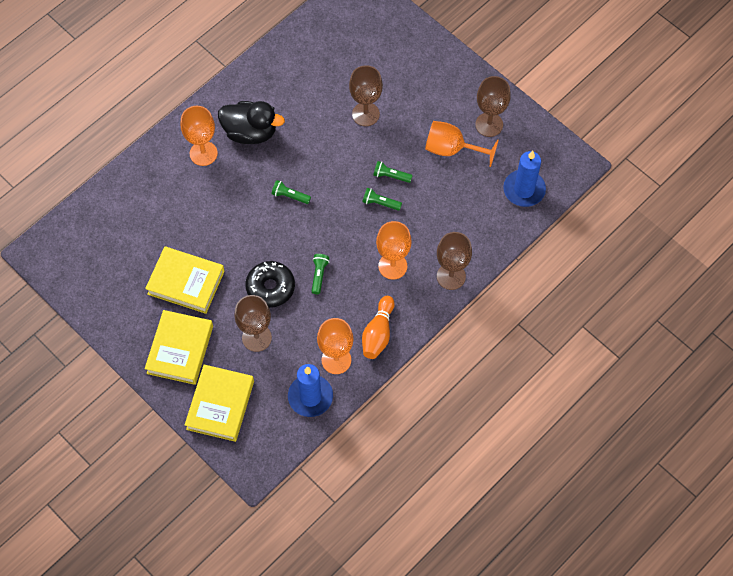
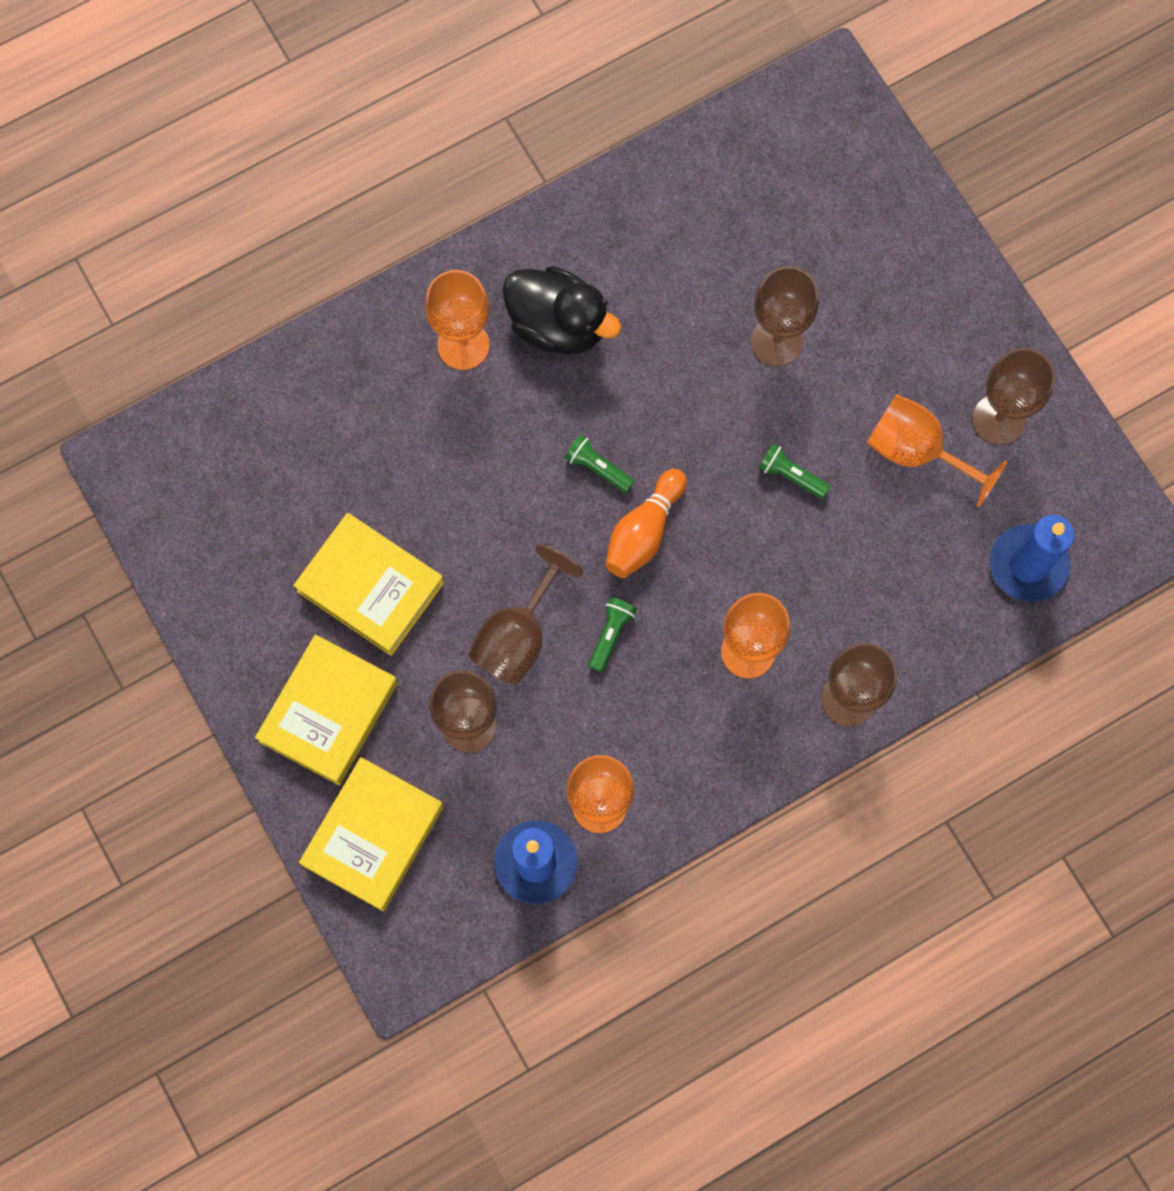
camera: 15 degrees right, 10 degrees up
(270, 287) = (518, 636): black donut -> brown goblet
(378, 333) = (688, 774): orange bowling pin -> orange bowling pin (644, 531)
(380, 203) = (757, 523): green flashlight -> none

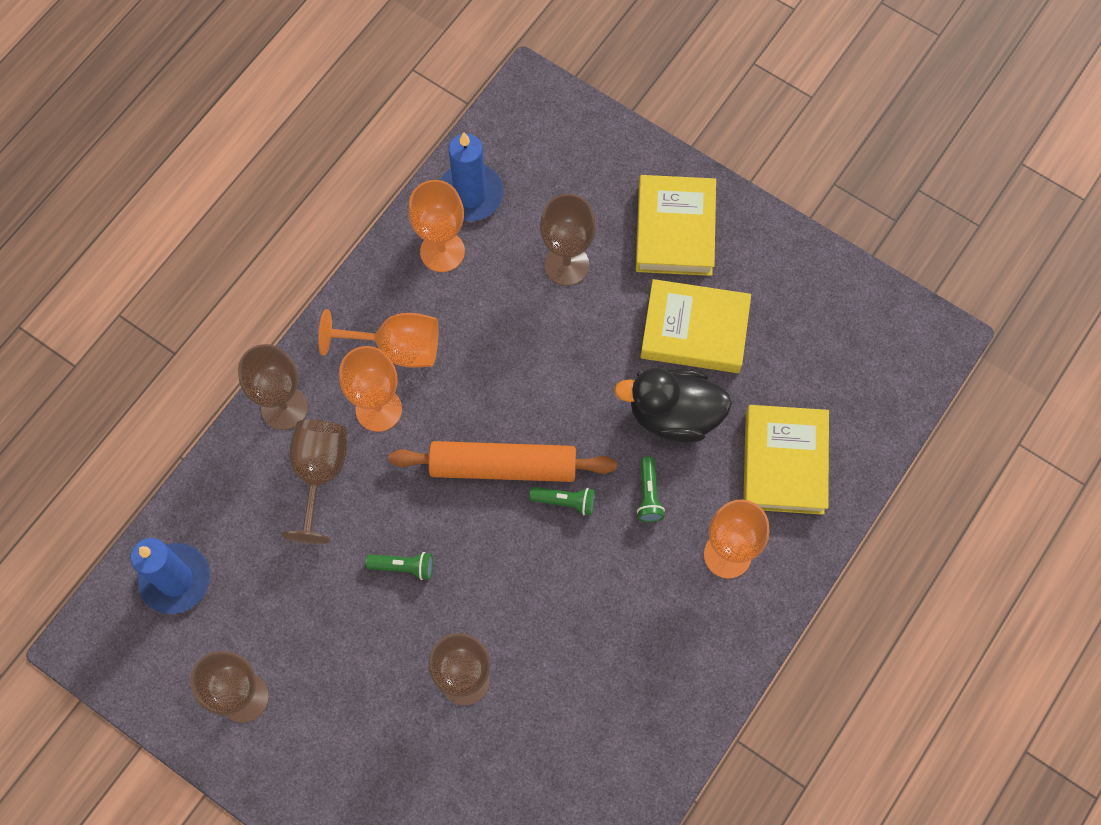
camera: 155 degrees right, 5 degrees down
(373, 835) = (596, 163): yellow book -> yellow book (784, 462)
(518, 636) = (563, 344): brown goblet -> brown goblet (320, 474)
(558, 325) = (658, 609): black duck -> black duck (674, 415)
(611, 634) = (492, 376): green flashlight -> green flashlight (648, 495)
(644, 531) = (503, 466): orange bowling pin -> orange rolling pin
(916, 451) = (305, 636): orange goblet -> orange goblet (397, 348)

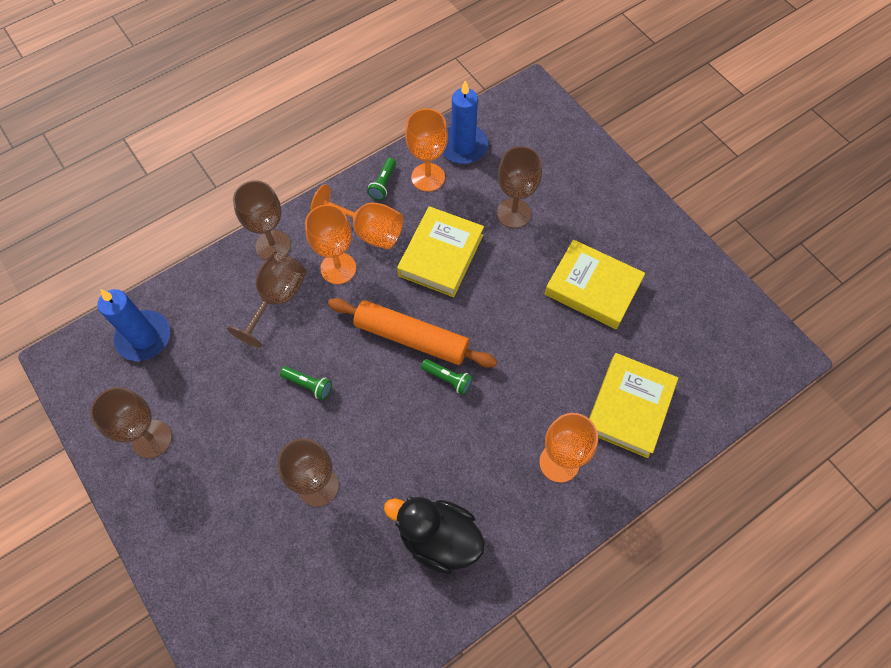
camera: 20 degrees right, 5 degrees down
(648, 495) = (513, 395): green flashlight -> green flashlight (383, 184)
(674, 415) = (554, 343): black duck -> black duck (438, 538)
(675, 230) = (603, 214): yellow book -> yellow book (441, 255)

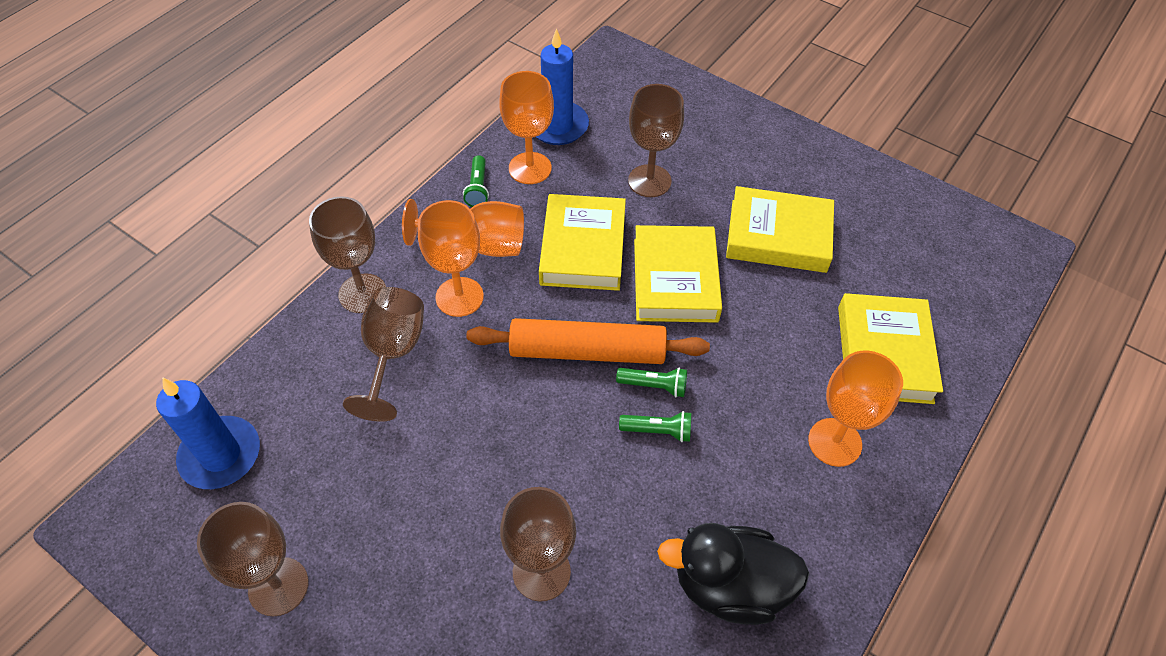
camera: 20 degrees left, 10 degrees down
(308, 385) = (476, 447): green flashlight -> green flashlight (658, 431)
(498, 301) = (675, 280): none -> yellow book

